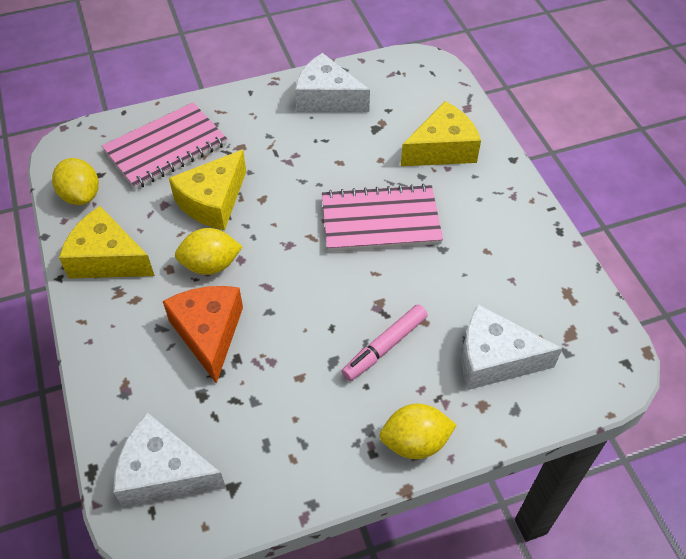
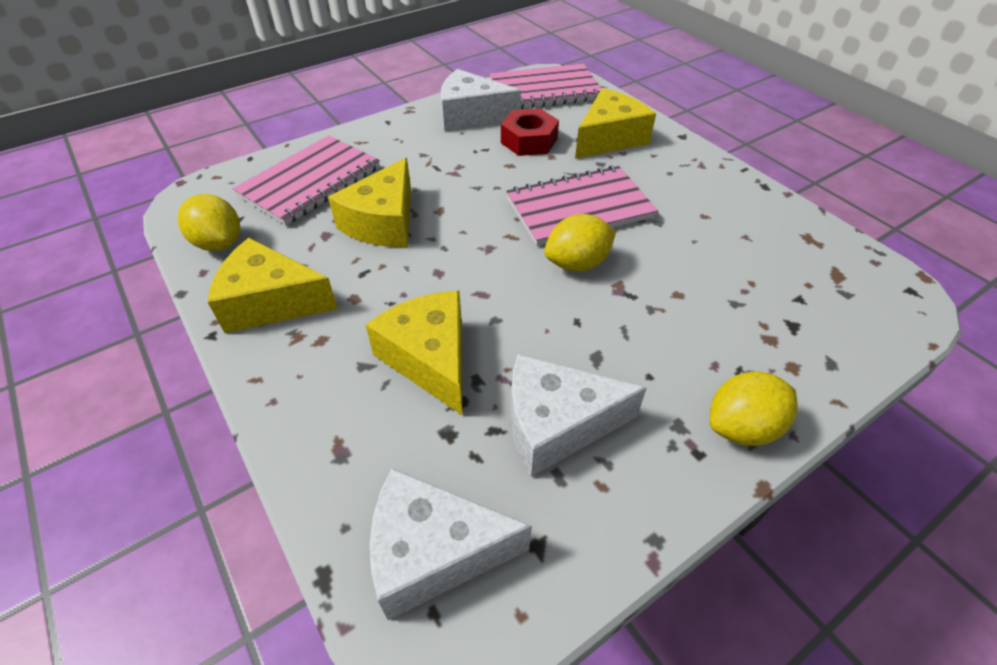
camera: 15 degrees left, 5 degrees down
(209, 333) = (430, 358): orange cheese -> yellow cheese
(211, 265) = (404, 285): yellow lemon -> yellow lemon (577, 263)
(367, 138) = (529, 141): none -> red nut
(385, 347) = (648, 328): pink marker -> none
(407, 80) = (545, 90): none -> pink notebook
(494, 359) = (776, 315): white cheese -> white cheese (556, 424)

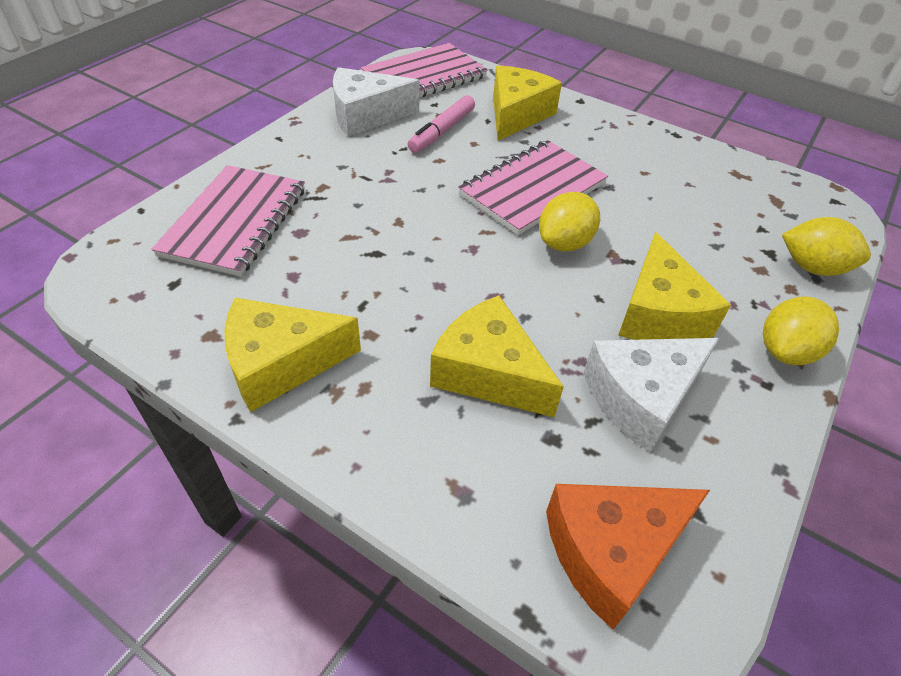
camera: 25 degrees left, 0 degrees up
(219, 243) = (172, 315): yellow lemon -> yellow lemon (812, 267)
(383, 222) = (348, 247): yellow cheese -> yellow cheese (658, 313)
(433, 551) = (611, 551): white cheese -> orange cheese
(529, 141) = (442, 131): red nut -> pink marker

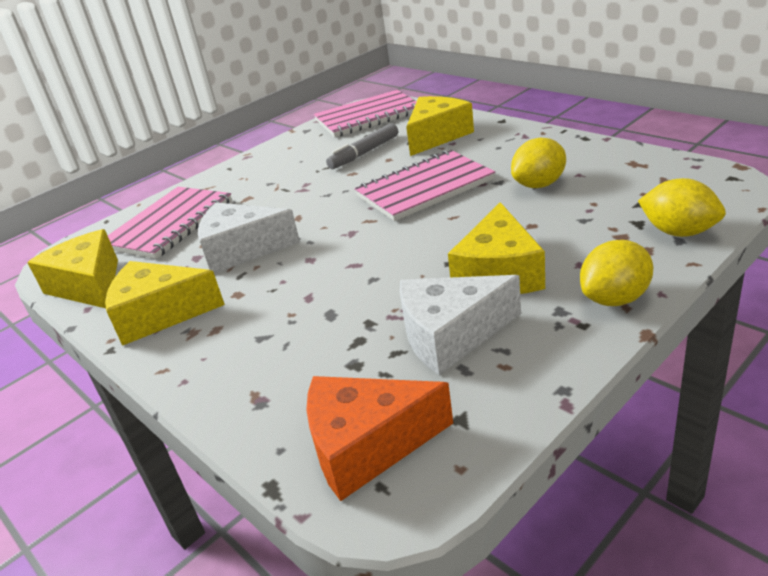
camera: 20 degrees right, 15 degrees down
(366, 115) = (306, 147): white cheese -> white cheese (242, 250)
(442, 131) = (364, 153): pink marker -> grey marker
(488, 372) = (321, 318): yellow cheese -> yellow cheese (89, 285)
(564, 243) = (435, 225): yellow lemon -> yellow lemon (539, 185)

